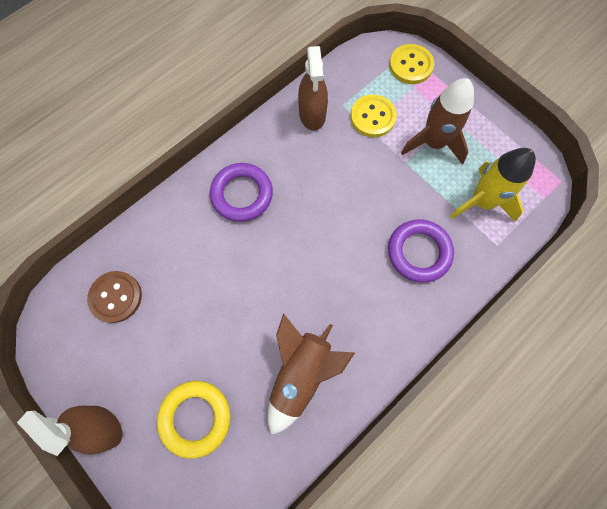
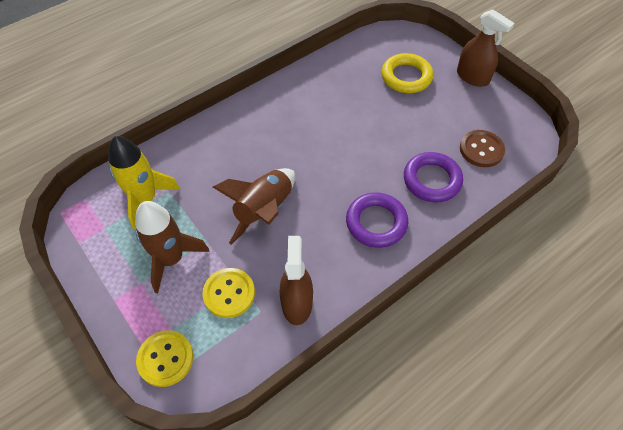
camera: 175 degrees left, 15 degrees down
(300, 374) = (329, 94): brown rocket -> brown rocket (264, 211)
(419, 252) = (218, 163): purple ring -> purple ring (432, 180)

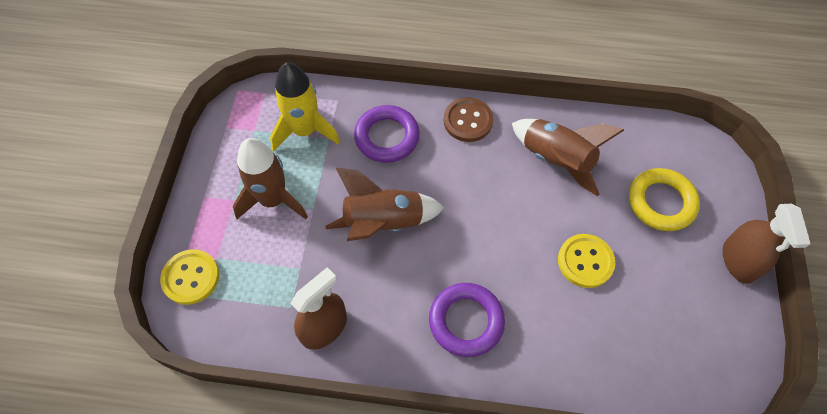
camera: 45 degrees right, 5 degrees up
(229, 293) = (284, 269): yellow button -> yellow button (585, 261)
(328, 96) = (556, 160): none -> brown rocket
(432, 180) = (565, 329): purple ring -> purple ring (387, 137)
(481, 150) = (654, 345): brown button -> brown button (468, 121)

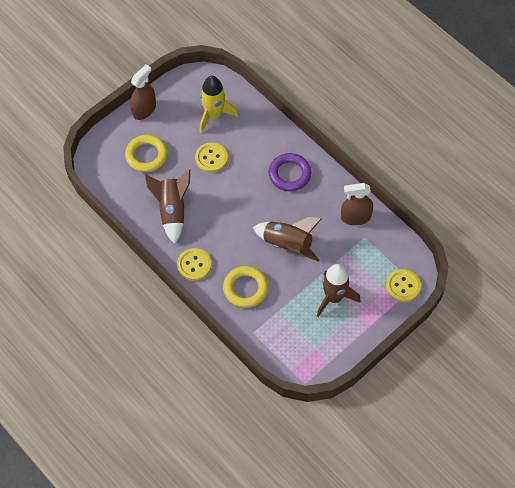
camera: 140 degrees left, 0 degrees up
(305, 131) = (286, 326): yellow rocket -> yellow rocket (214, 115)
(387, 137) = (245, 288): purple ring -> yellow ring
(468, 121) = (194, 265): brown button -> yellow button

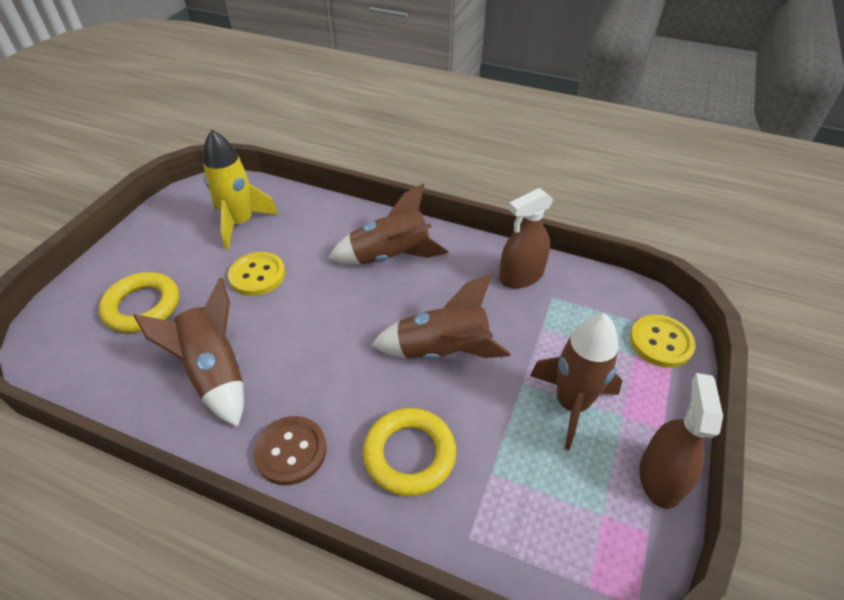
camera: 25 degrees left, 15 degrees down
(144, 110) = (123, 249): brown spray bottle -> brown spray bottle (660, 477)
(194, 265) = (291, 451): yellow button -> brown button
(289, 174) = (390, 256): purple ring -> brown rocket

